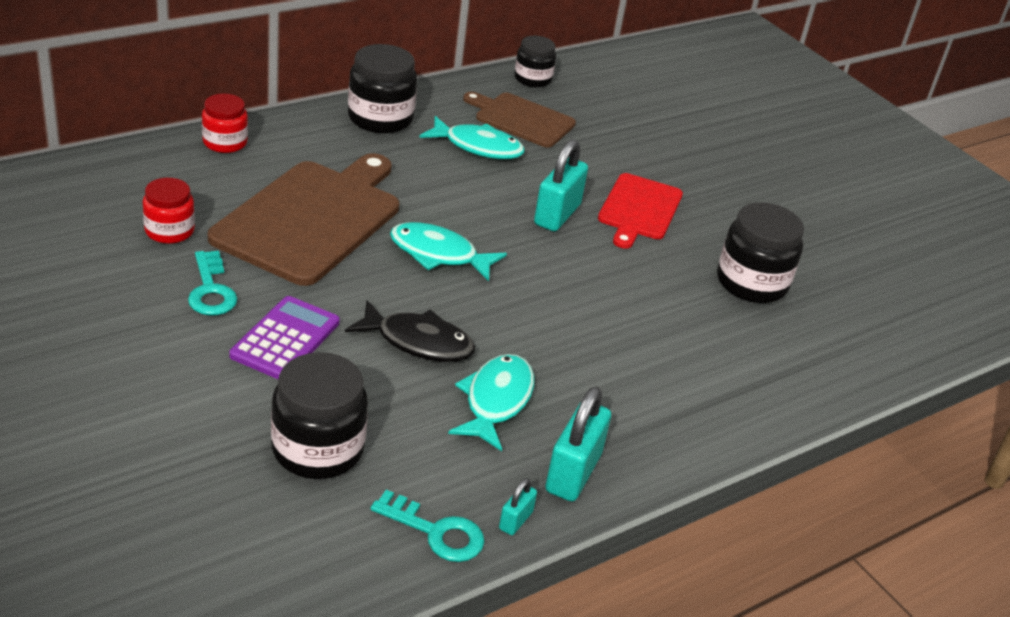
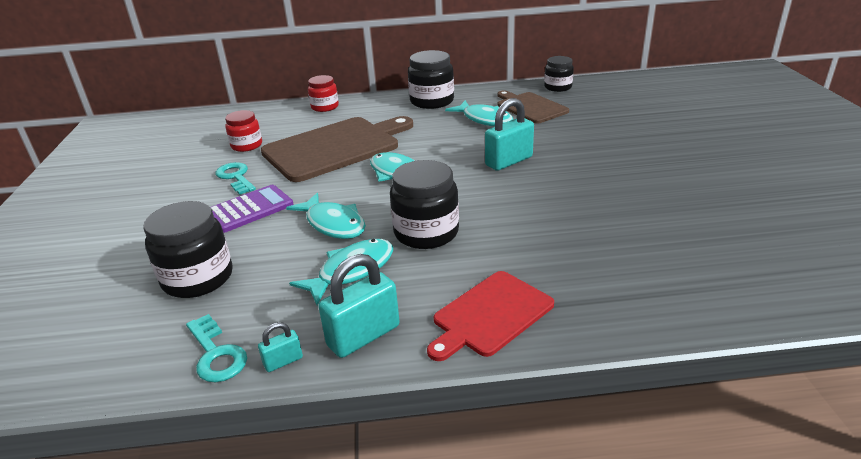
camera: 35 degrees right, 5 degrees down
(211, 290) = (236, 177): turquoise key -> turquoise key turned 135 degrees clockwise
(418, 342) = (333, 224): black fish -> turquoise fish
(639, 209) = (579, 164): red cutting board -> red cutting board (490, 315)
(751, 283) = (644, 223): black jar -> black jar (426, 232)

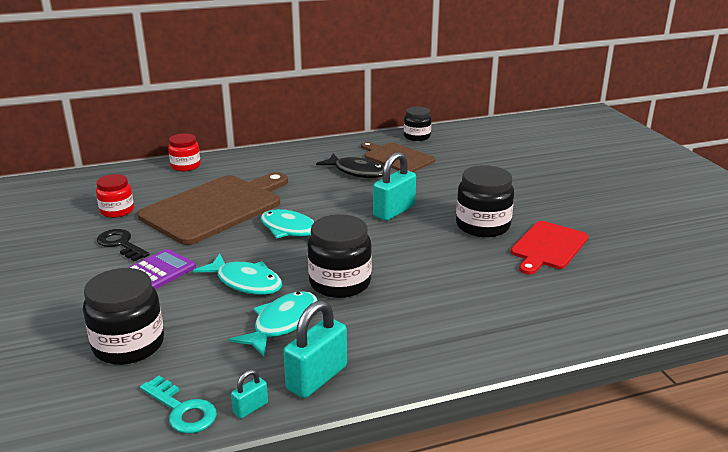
camera: 15 degrees left, 5 degrees down
(236, 177) = (121, 244): turquoise key -> black key
(432, 101) = (297, 155): black jar -> black jar (482, 226)
(484, 119) = (357, 172): turquoise fish -> black fish
(490, 315) = (424, 348): red cutting board -> red cutting board (548, 247)

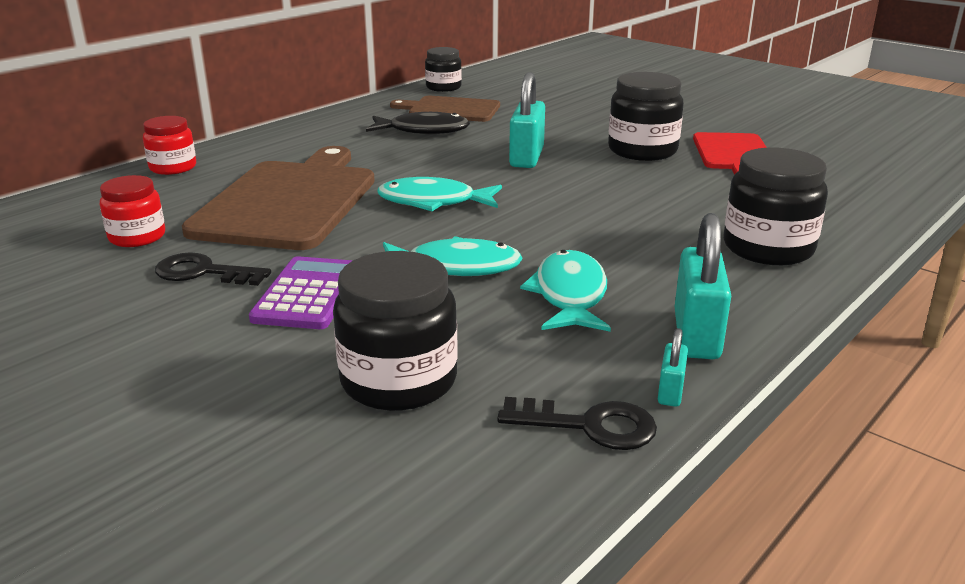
camera: 30 degrees left, 0 degrees up
(182, 410) = (589, 425): turquoise key -> black key
(340, 283) = (573, 237): black jar -> black jar (768, 248)

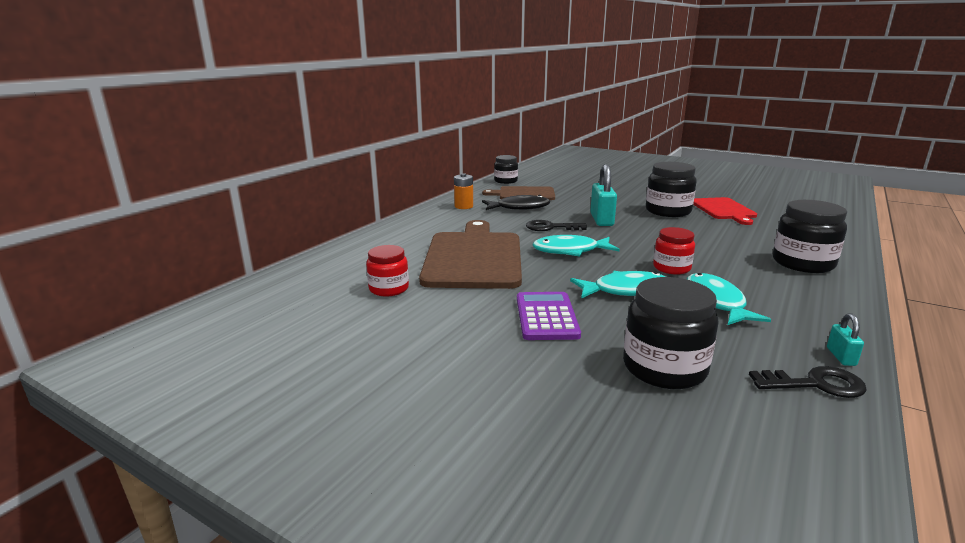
camera: 10 degrees left, 5 degrees down
(173, 167) = (371, 241): red jar -> red jar (671, 268)
(204, 272) = (459, 309): black key -> black key (551, 227)
(345, 124) = (463, 206): none -> orange battery
(696, 335) = (818, 319): turquoise padlock -> none

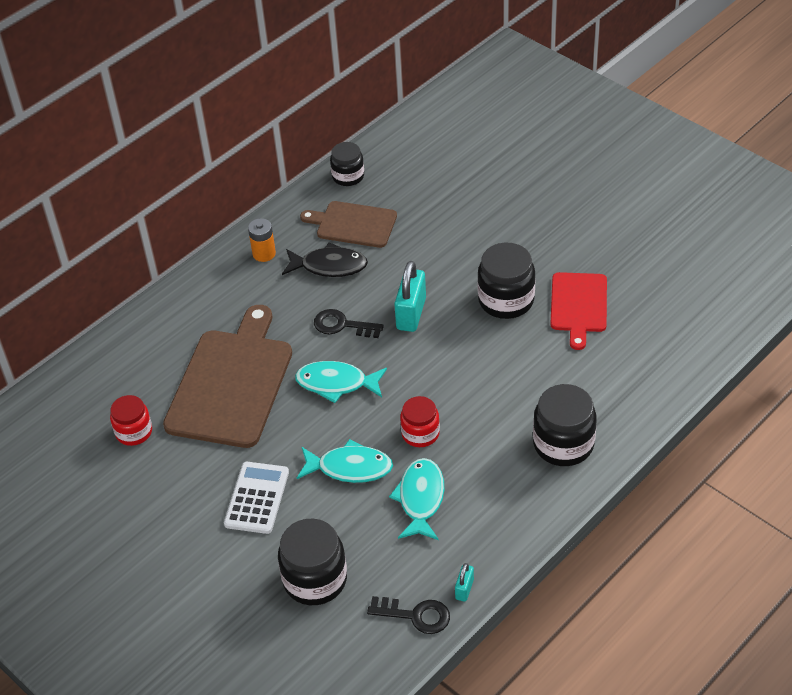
camera: 15 degrees right, 25 degrees up
(546, 317) = (257, 498): purple calculator -> white calculator

